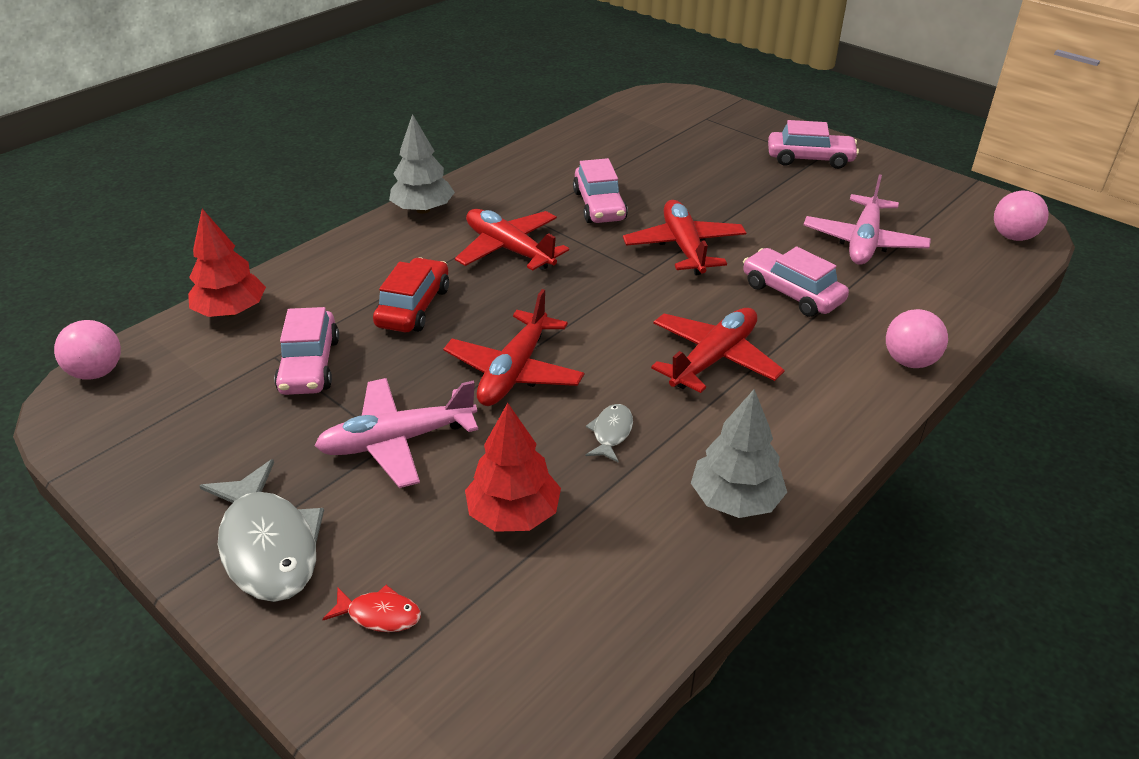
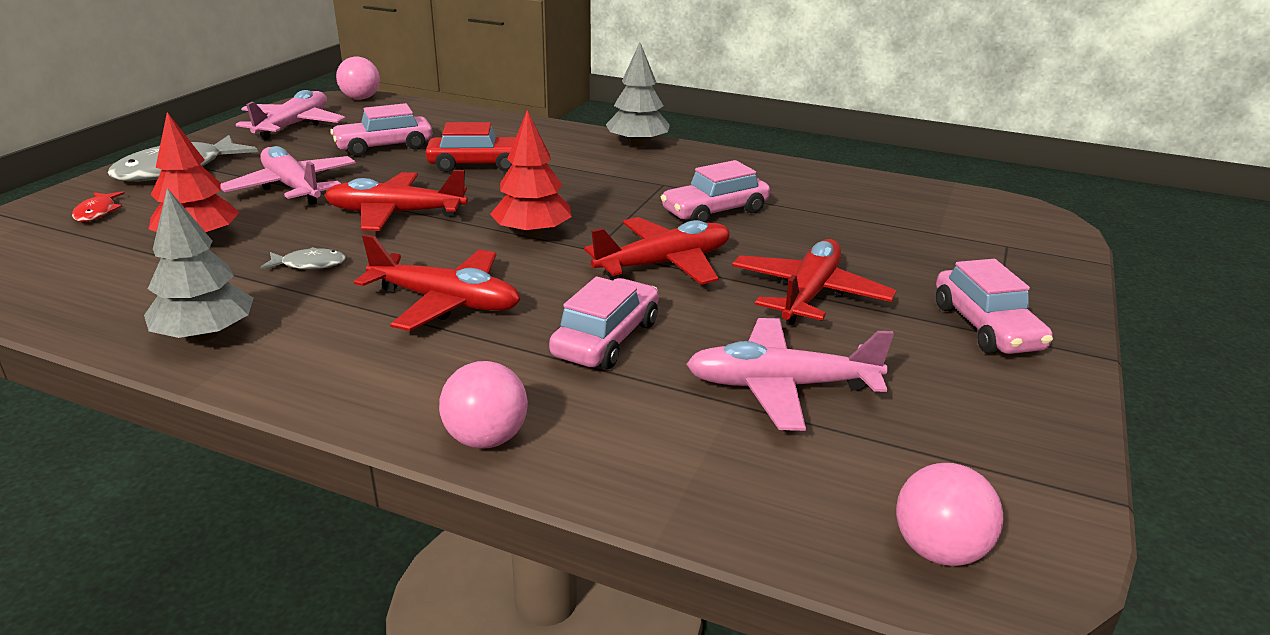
camera: 70 degrees right, 10 degrees down
(163, 437) = (293, 125): none -> pink plane
(231, 311) = (445, 115): red tree -> red tree (532, 234)
(509, 249) = (595, 184): red plane -> red plane (809, 294)

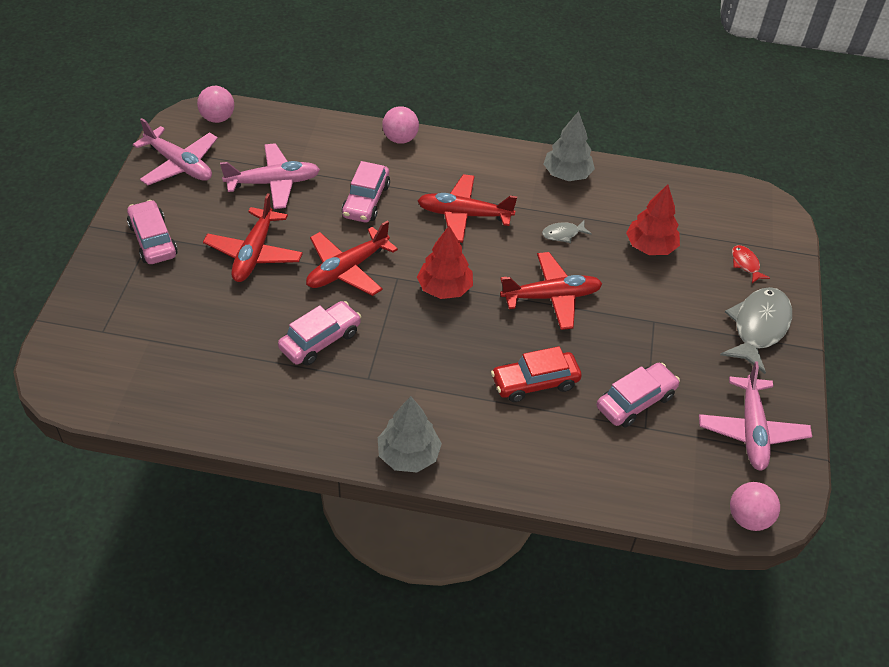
camera: 165 degrees right, 20 degrees up
(293, 187) = (651, 319): pink plane -> pink plane (179, 165)

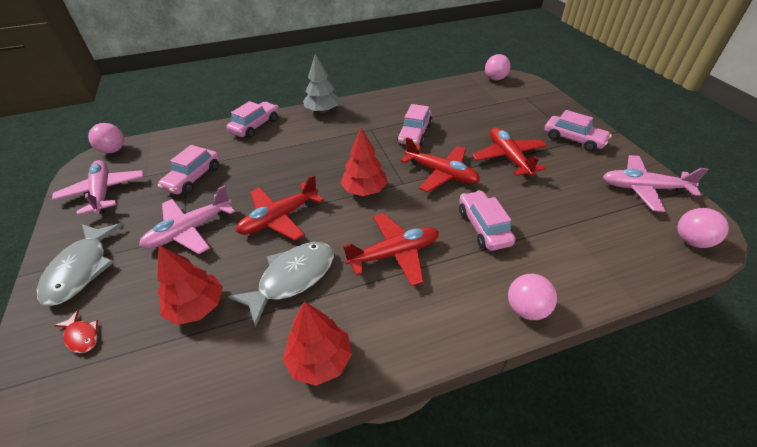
camera: 155 degrees right, 5 degrees down
(86, 393) = (495, 79): none -> pink ball
(273, 183) = (565, 207): pink plane -> pink plane (189, 230)
(347, 269) = (441, 174): red plane -> red plane turned 105 degrees clockwise
(525, 470) = (255, 126): none -> pink car
(535, 382) = (268, 163): red car -> none
(563, 234) = (292, 278): grey fish -> grey fish, size x2.11
(567, 174) = (320, 360): grey tree -> red tree

